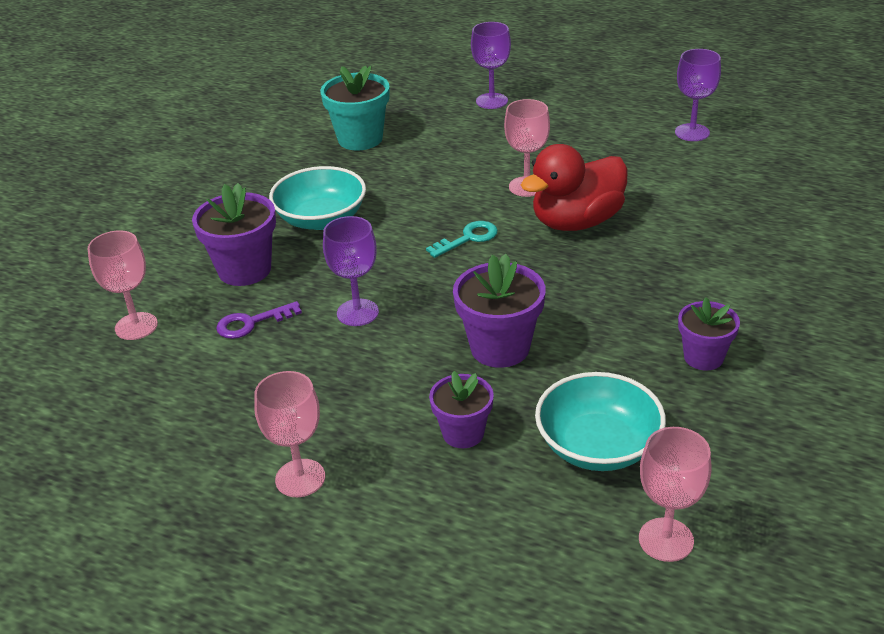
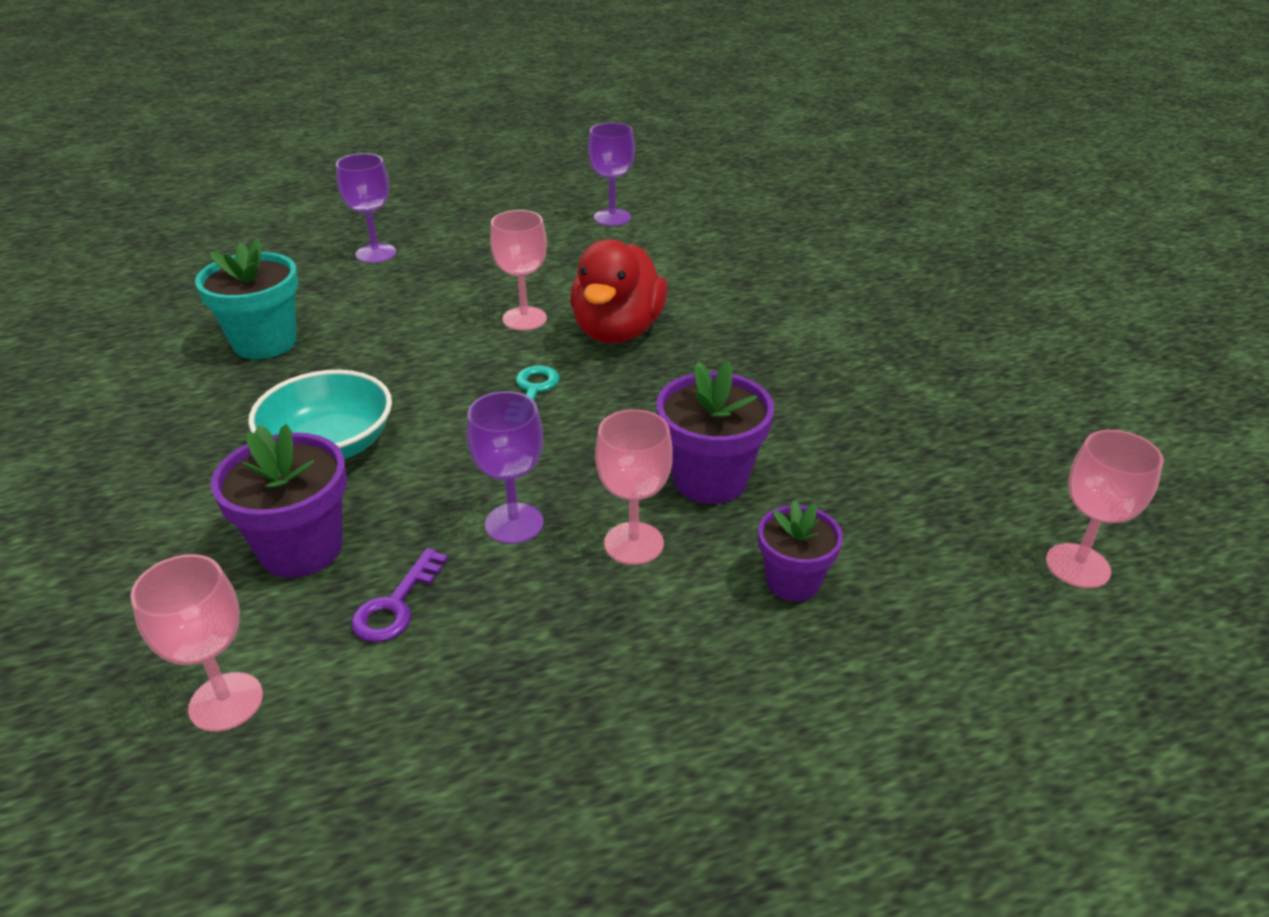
camera: 45 degrees left, 0 degrees up
(300, 478) = (700, 743): pink goblet -> pink goblet (633, 543)
(598, 446) = (917, 519): turquoise bowl -> none
(703, 357) = (883, 396): purple flower pot -> none

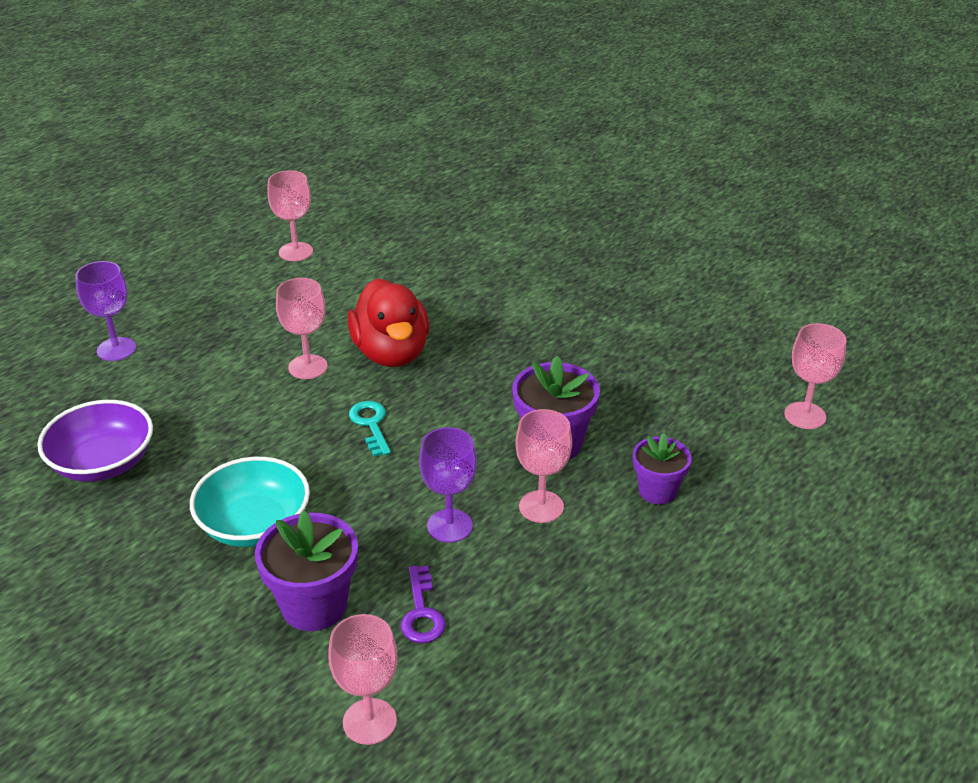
camera: 30 degrees left, 0 degrees up
(265, 342) = (103, 463): turquoise flower pot -> purple bowl
(612, 217) = (296, 252): purple goblet -> pink goblet

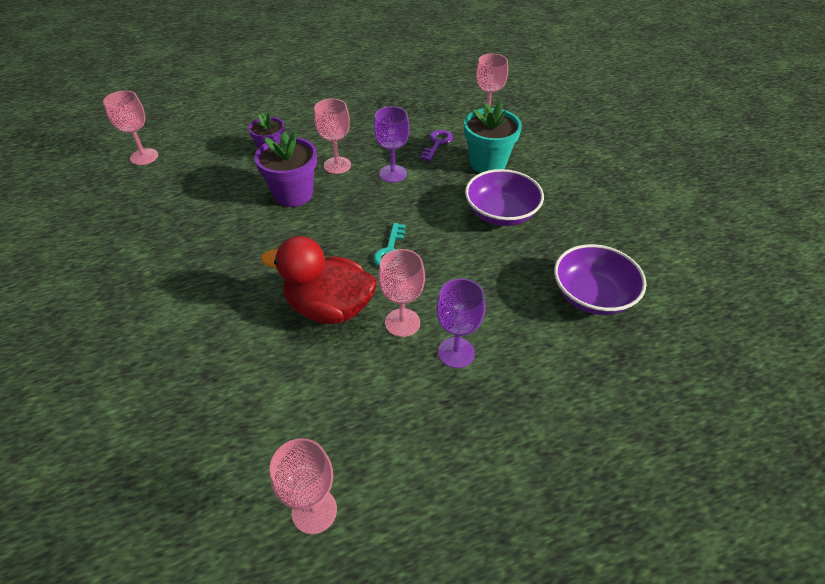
camera: 150 degrees left, 10 degrees up
(116, 349) = (565, 425): purple goblet -> purple goblet (456, 352)
(254, 525) = (501, 213): turquoise bowl -> purple bowl
(314, 605) = (488, 163): purple flower pot -> turquoise flower pot
(391, 353) = (329, 308): red duck -> red duck turned 90 degrees counterclockwise

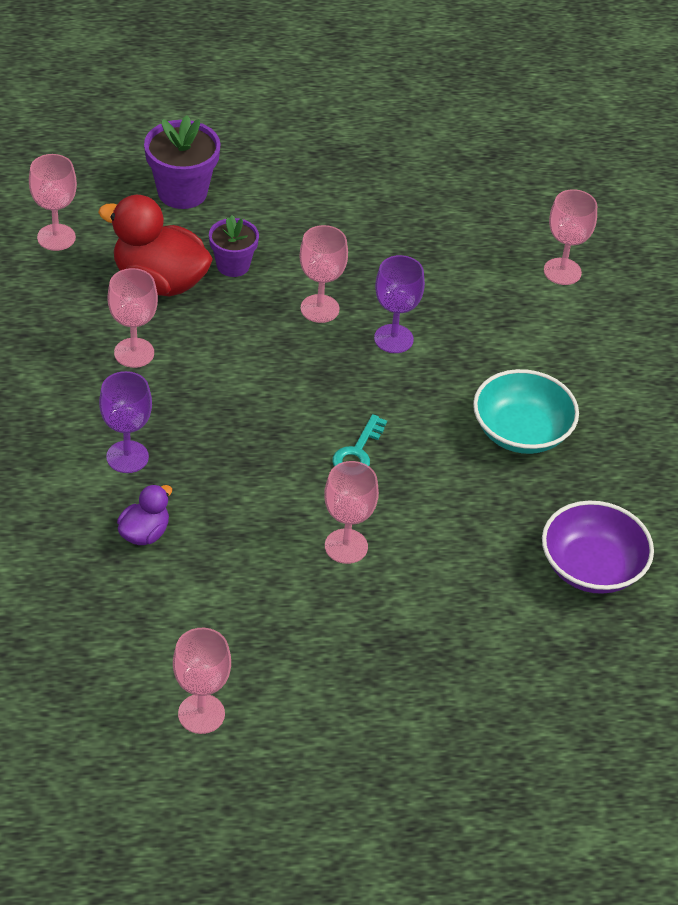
camera: 10 degrees right, 0 degrees up
(209, 217) = (134, 353): none -> pink goblet
(235, 350) = (144, 533): none -> purple duck
(293, 194) = (250, 342): purple flower pot -> purple flower pot (182, 192)
(329, 308) = (263, 508): red duck -> red duck (159, 281)
(437, 143) = (472, 302): purple key -> none
(456, 352) = (398, 595): purple goblet -> purple goblet (127, 457)
(488, 163) = (533, 351): turquoise flower pot -> none
(501, 213) = (521, 431): purple bowl -> turquoise bowl

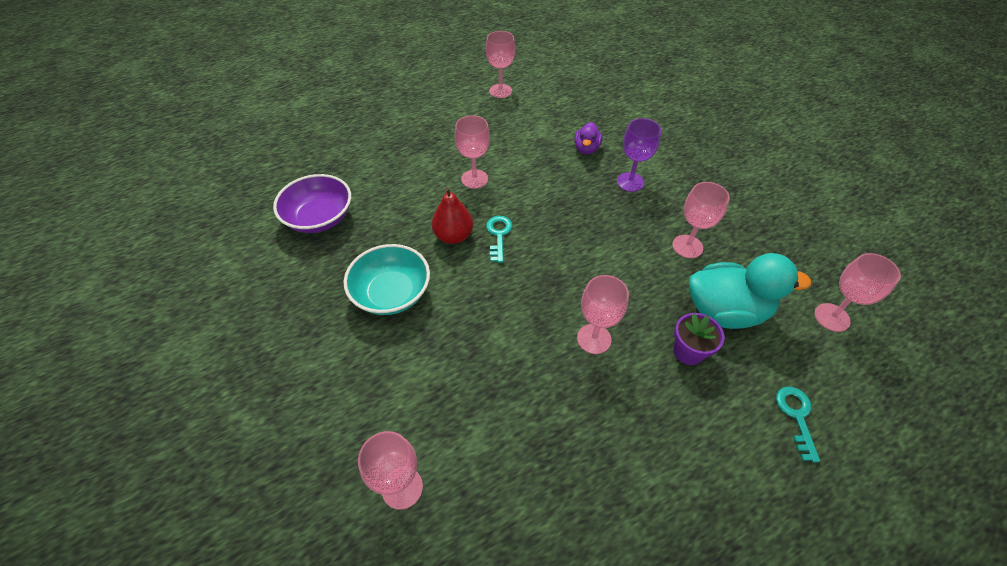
camera: 160 degrees right, 5 degrees up
(159, 281) = (725, 311): red duck -> turquoise duck
(182, 192) = (796, 416): purple flower pot -> turquoise key
(393, 339) = (521, 335): purple goblet -> none
(417, 472) = (453, 236): none -> red pear

